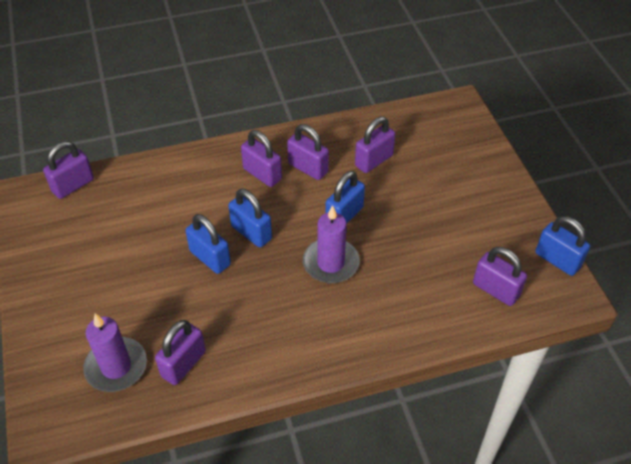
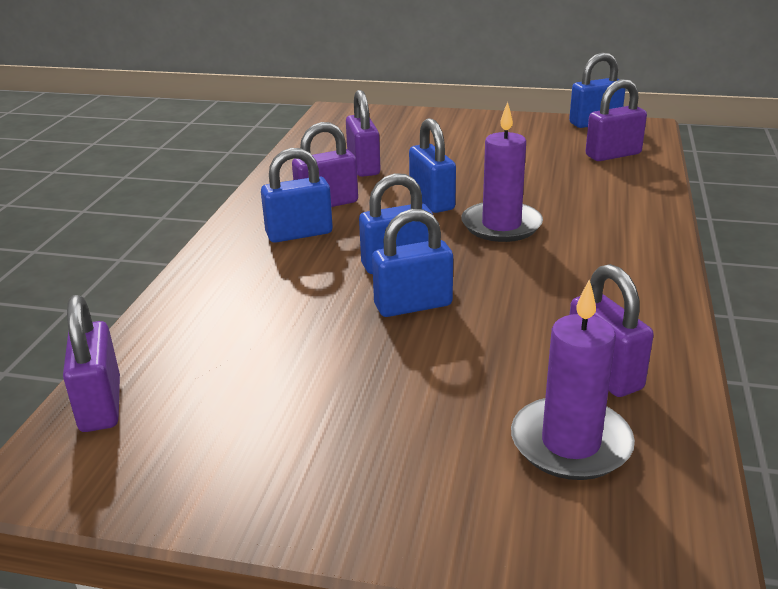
camera: 60 degrees left, 20 degrees down
(262, 174) = (299, 234): purple padlock -> blue padlock

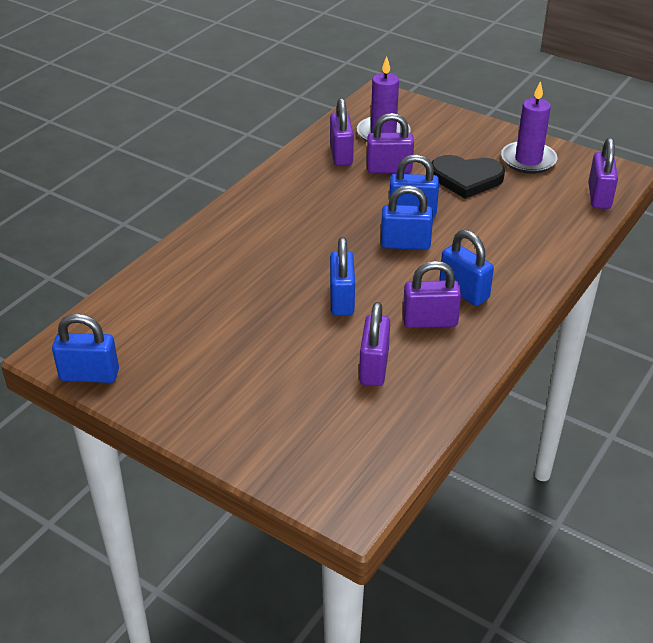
camera: 160 degrees left, 10 degrees up
(299, 234) = (464, 291): blue padlock -> blue padlock turned 45 degrees clockwise
(353, 381) = (466, 178): none -> black heart
(501, 225) = (309, 259): purple candle -> purple candle (528, 160)
(613, 155) = (137, 316): purple padlock -> purple padlock (389, 169)

